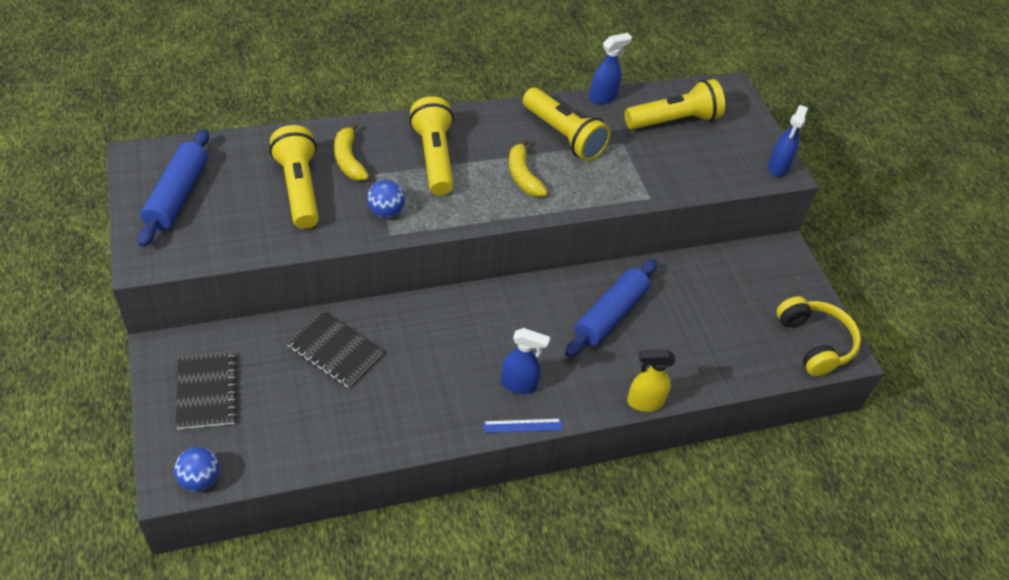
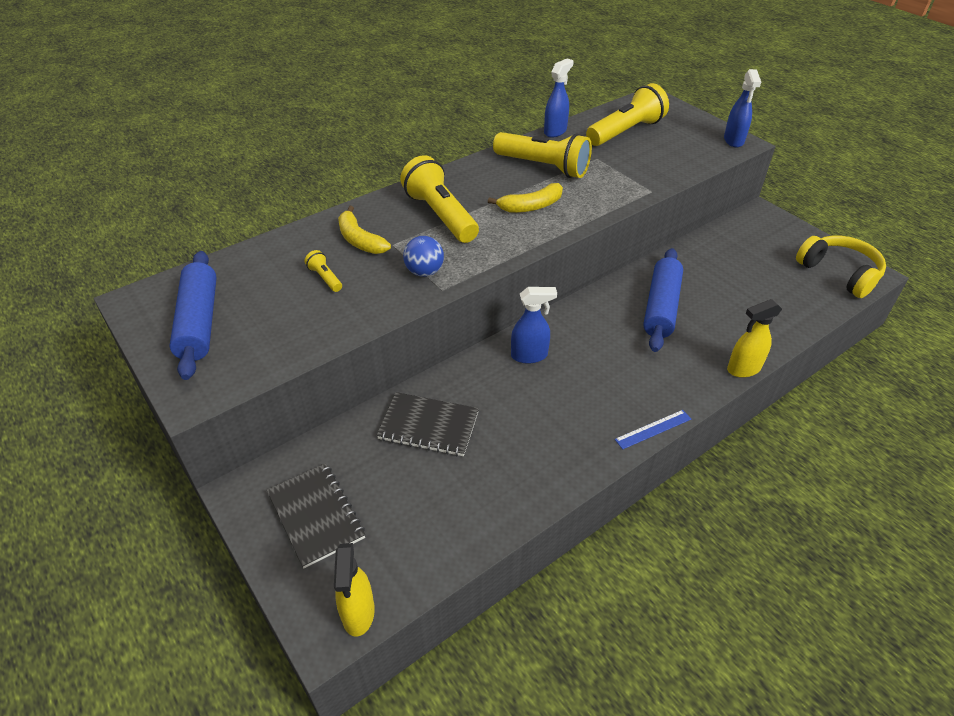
camera: 15 degrees left, 5 degrees down
(200, 479) = (358, 613): blue ball -> yellow spray bottle
(299, 188) = (325, 278): yellow flashlight -> yellow flashlight, size x0.43
(519, 384) = (624, 393): blue spray bottle -> blue spray bottle (529, 355)
(523, 176) = (531, 206): yellow banana -> yellow banana turned 75 degrees counterclockwise

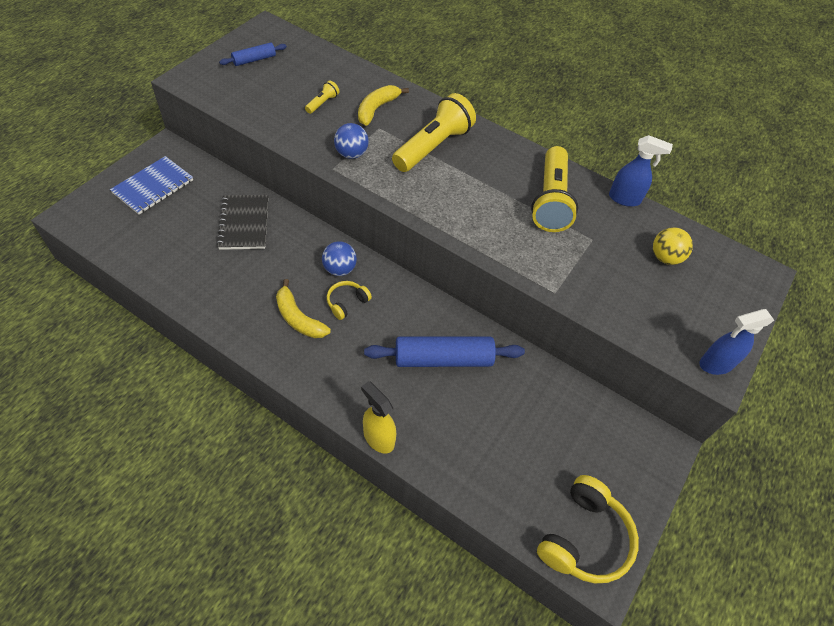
camera: 65 degrees right, 10 degrees up
(199, 322) = (254, 60): blue rolling pin -> blue rolling pin, size x0.53
(316, 515) = (153, 187): black notebook -> blue notebook
(358, 613) = (83, 227): yellow spray bottle -> none
(529, 355) = (339, 269): blue spray bottle -> blue ball
(531, 206) = (477, 202): yellow banana -> yellow banana (298, 318)
(577, 359) = (347, 302): none -> yellow headphones
(626, 131) = (665, 257): yellow flashlight -> yellow ball
(653, 429) = (278, 369): blue ruler -> none

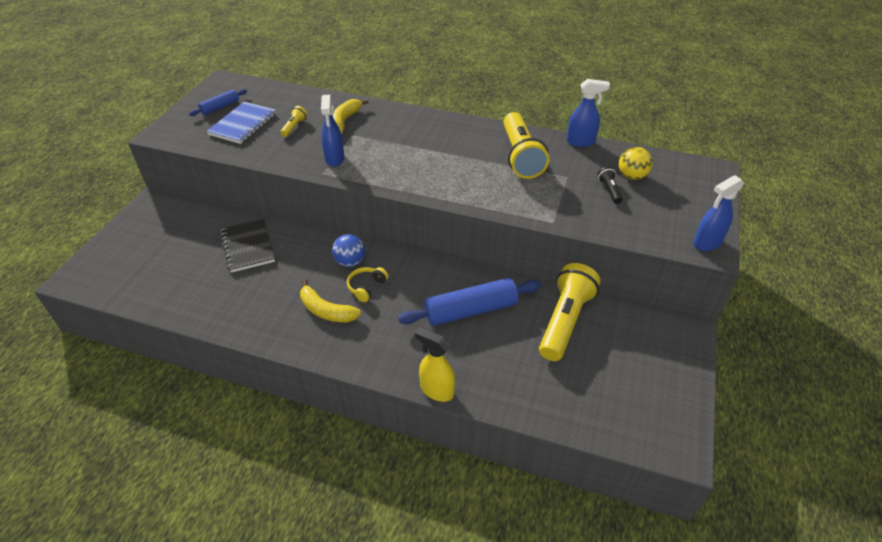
camera: 10 degrees left, 10 degrees down
(153, 187) = (150, 236): blue notebook -> blue notebook (243, 124)
(351, 154) = (334, 159): blue ball -> blue spray bottle
(433, 146) = (405, 138): yellow flashlight -> yellow flashlight (565, 321)
(584, 538) = (651, 422): yellow headphones -> none
(632, 269) = (609, 190): none -> black flashlight

